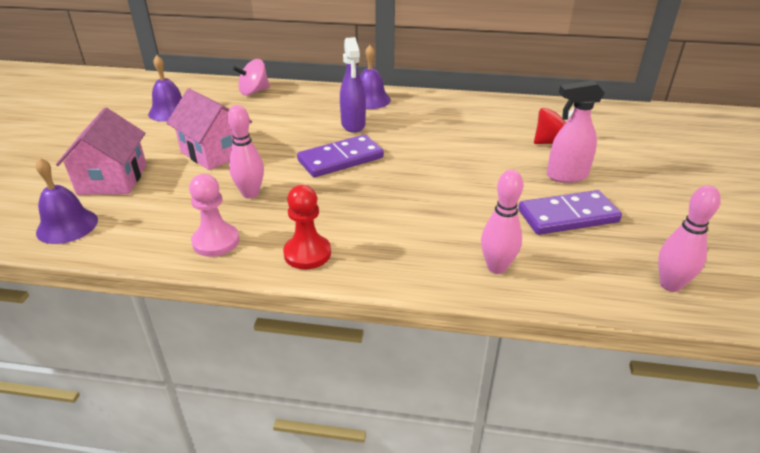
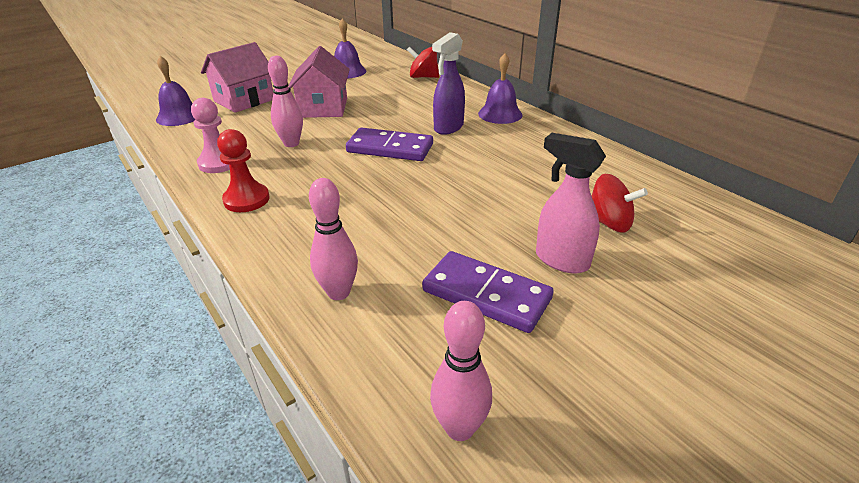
camera: 45 degrees right, 0 degrees up
(254, 92) = (423, 77): pink spinning top -> red spinning top

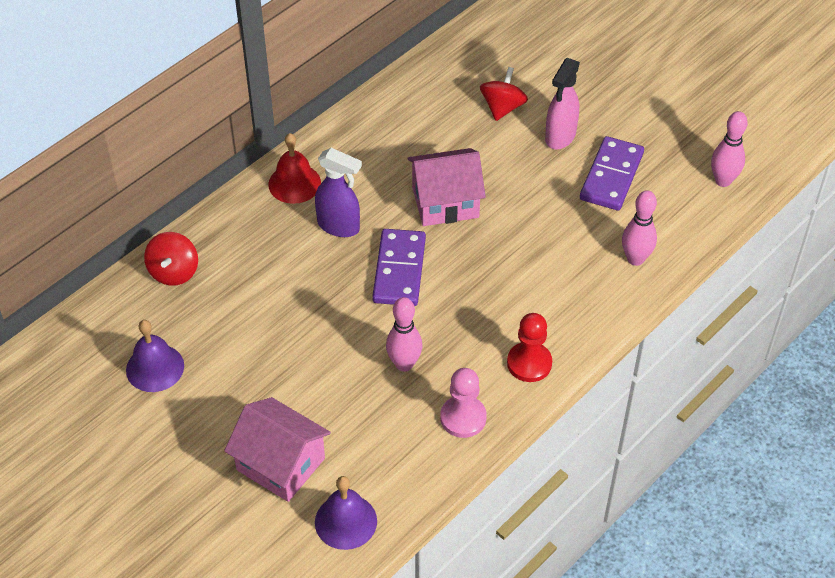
camera: 100 degrees left, 15 degrees up
(323, 107) = (296, 361): pink house -> pink house (445, 202)
(500, 114) = (294, 183): purple bell -> red bell

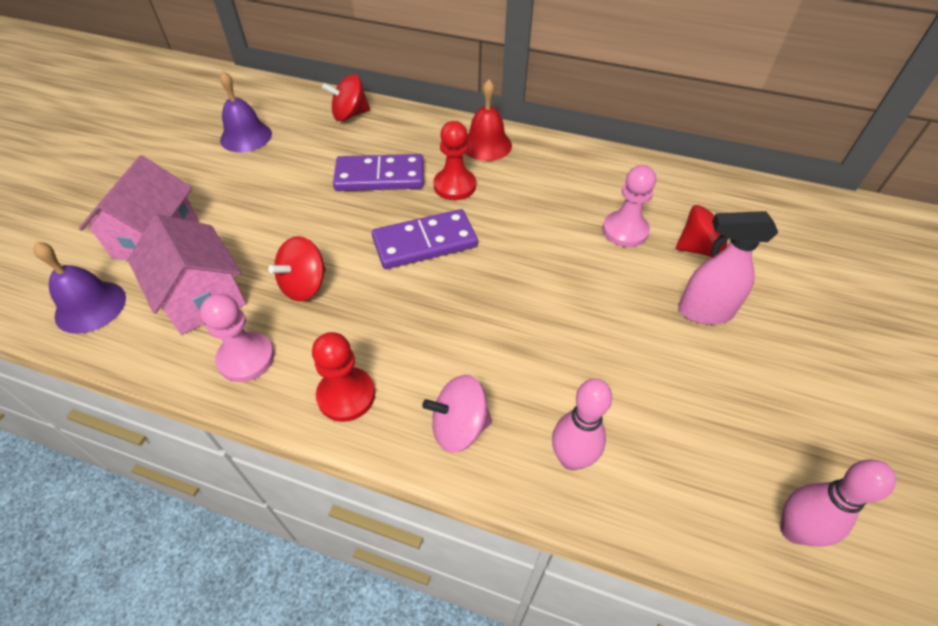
camera: 65 degrees right, 0 degrees up
(339, 226) = (454, 186): purple spray bottle -> red pawn
(404, 364) = (304, 285): pink bowling pin -> red spinning top
(445, 202) = (535, 247): pink house -> pink house (202, 297)
(459, 140) = (625, 230): none -> pink pawn
(585, 307) = (459, 427): none -> pink spinning top
(611, 176) = (687, 384): purple domino -> purple domino (380, 176)

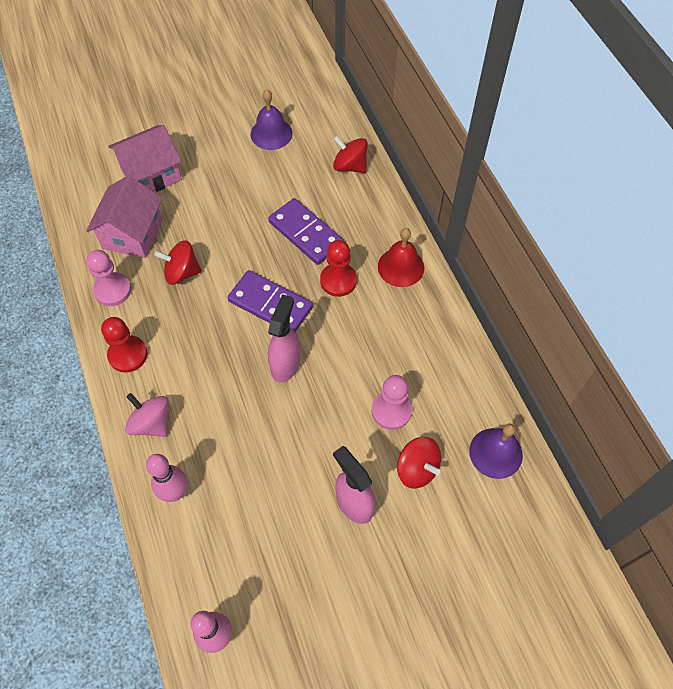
camera: 50 degrees right, 10 degrees up
(90, 306) = (85, 193): purple bell -> purple bell (496, 453)
(503, 271) = (285, 364): none -> pink spray bottle

